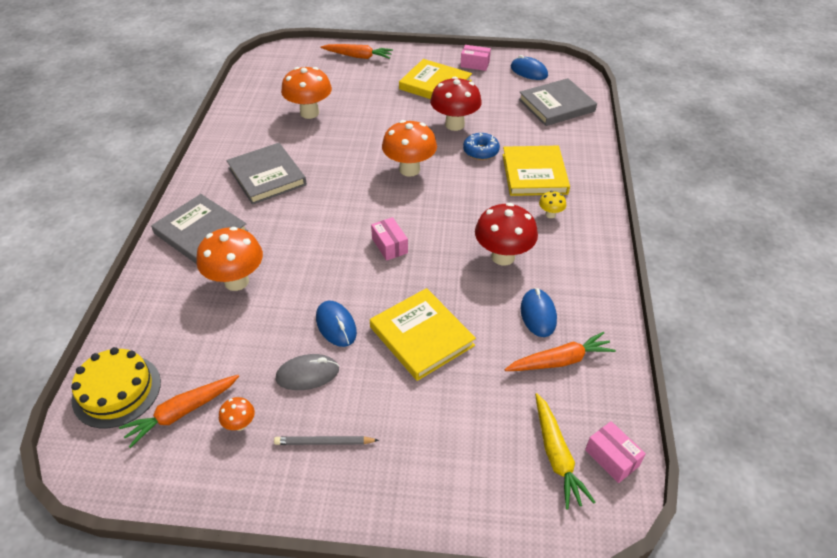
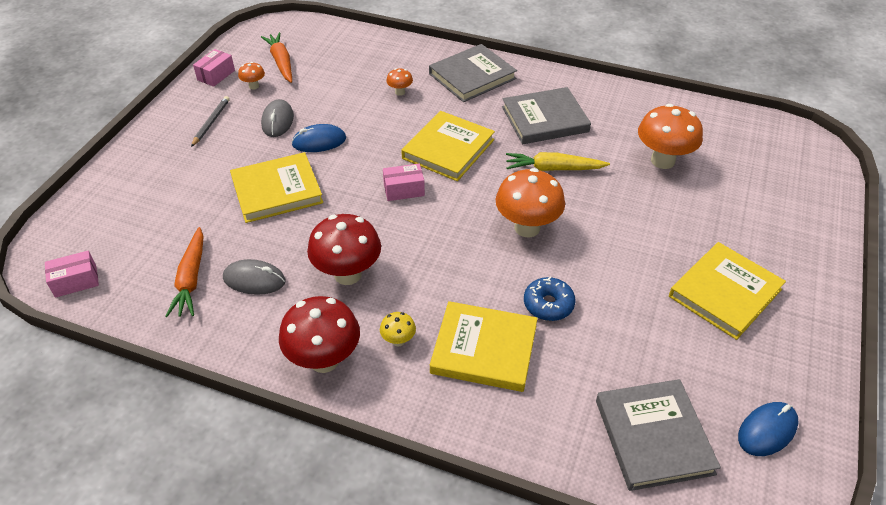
camera: 105 degrees right, 0 degrees up
(117, 391) = (318, 37): yellow cake -> none
(236, 281) = (400, 92): orange mushroom -> orange mushroom, size x0.47
(324, 228) = (448, 149): none -> yellow book
(358, 56) = (808, 223): orange carrot -> none
(454, 125) = (616, 291): red mushroom -> red mushroom (324, 360)
(475, 64) = (790, 358): pink box -> pink box (216, 75)
(538, 314) = (254, 280): blue mouse -> grey mouse
(556, 455) = (105, 246): yellow carrot -> yellow carrot (553, 169)

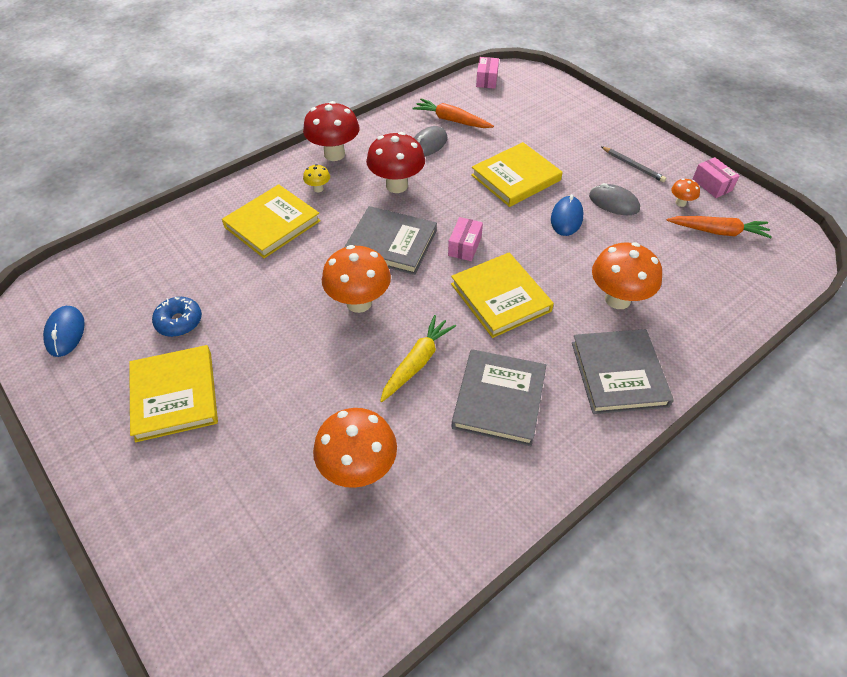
camera: 120 degrees right, 5 degrees up
(277, 191) = (515, 178): yellow book -> yellow book turned 45 degrees clockwise
(400, 92) = (617, 299): orange mushroom -> orange mushroom, size x2.14
(548, 304) = (274, 275): blue donut -> blue donut (179, 322)
(653, 436) = (130, 271): grey book -> grey book (391, 243)

